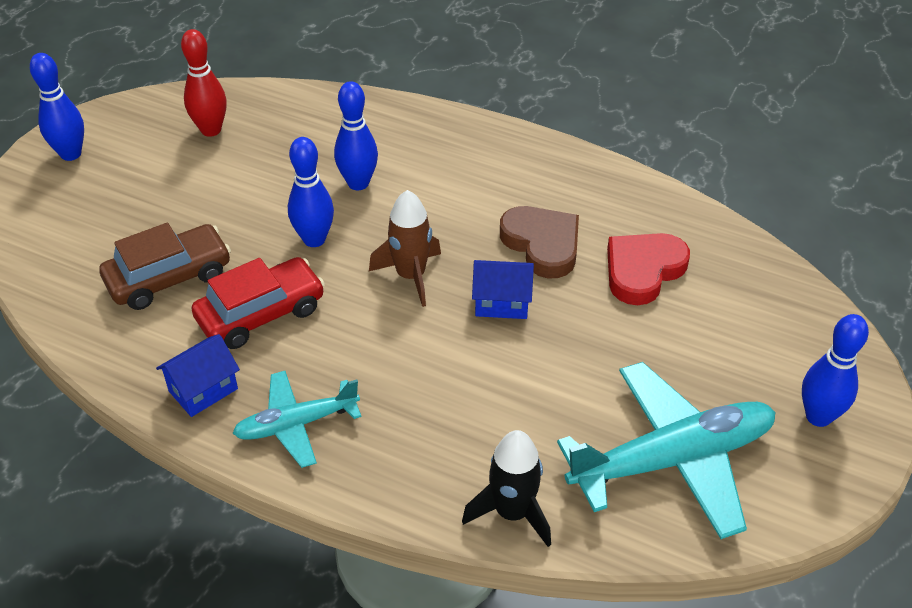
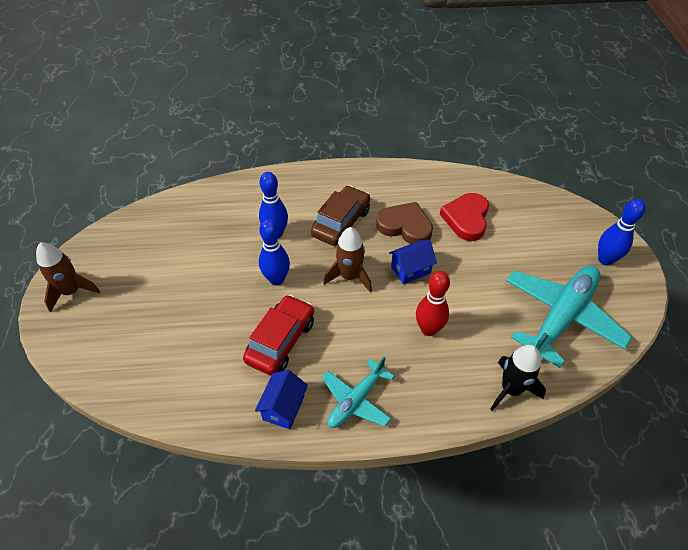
camera: 30 degrees left, 5 degrees up
(70, 154) = (71, 292): blue bowling pin -> brown rocket
(169, 277) = (204, 345): brown car -> brown car (341, 223)
(211, 130) = (157, 237): red bowling pin -> red bowling pin (428, 329)

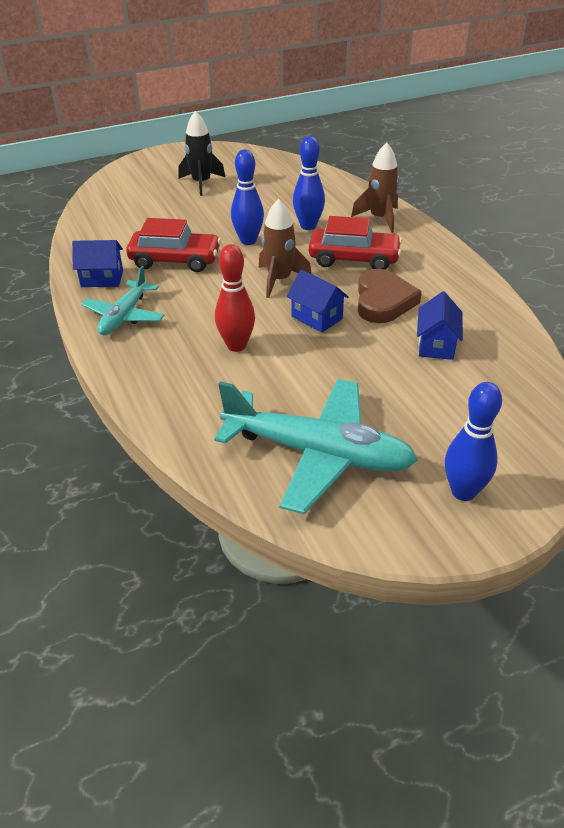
camera: 70 degrees right, 10 degrees down
(71, 292) = (177, 158): brown rocket -> brown rocket (379, 219)
(341, 223) = (354, 259): brown car -> red car
(356, 400) = (124, 316): turquoise plane -> turquoise plane turned 90 degrees counterclockwise
(466, 219) = (436, 345): red heart -> blue house
(511, 389) = (180, 421): black rocket -> black rocket (201, 183)

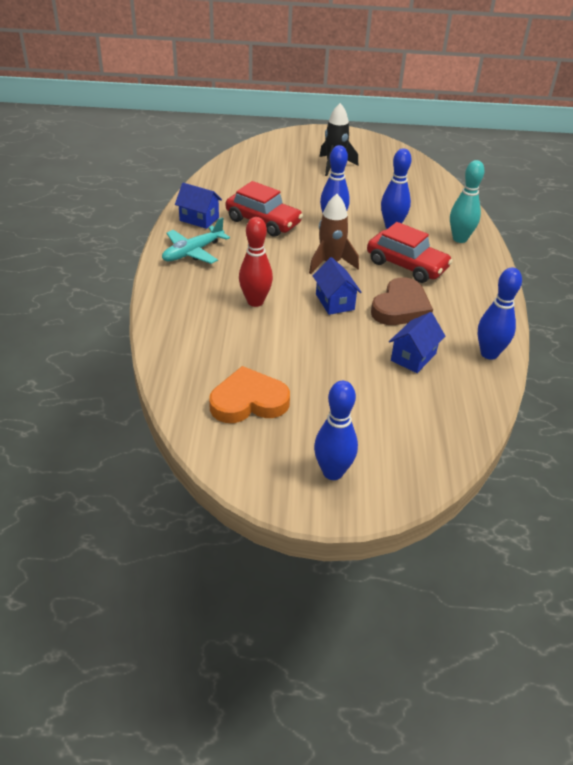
camera: 25 degrees right, 0 degrees up
(318, 453) = (248, 401): turquoise plane -> orange heart
(379, 219) = (459, 239): brown rocket -> turquoise bowling pin
(498, 317) = (489, 354): none -> blue bowling pin

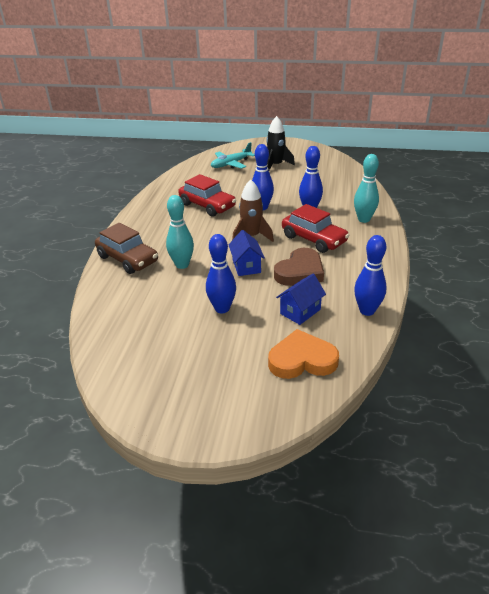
camera: 10 degrees right, 5 degrees down
(184, 295) = (128, 259): none -> brown car
(193, 252) = (145, 227): turquoise plane -> turquoise plane (231, 164)
(199, 219) = (158, 203): blue house -> none
(248, 401) = (151, 343): orange heart -> orange heart (302, 360)
(255, 302) = (182, 265): red bowling pin -> turquoise bowling pin
(333, 472) = (204, 405): blue bowling pin -> blue bowling pin (222, 308)

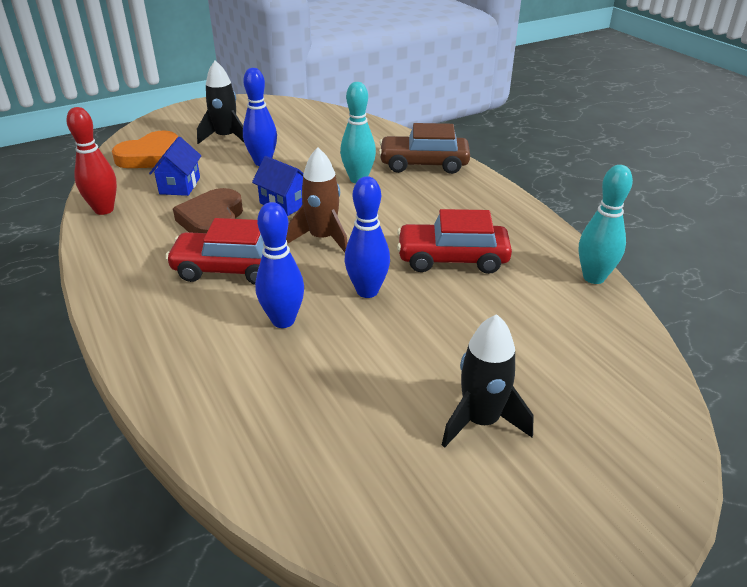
camera: 140 degrees right, 0 degrees up
(220, 355) = (226, 138): none -> black rocket
(231, 164) = (572, 375): turquoise plane -> none
(364, 219) = (170, 340): turquoise bowling pin -> turquoise bowling pin (593, 277)
(367, 311) = (104, 210): blue bowling pin -> red bowling pin

